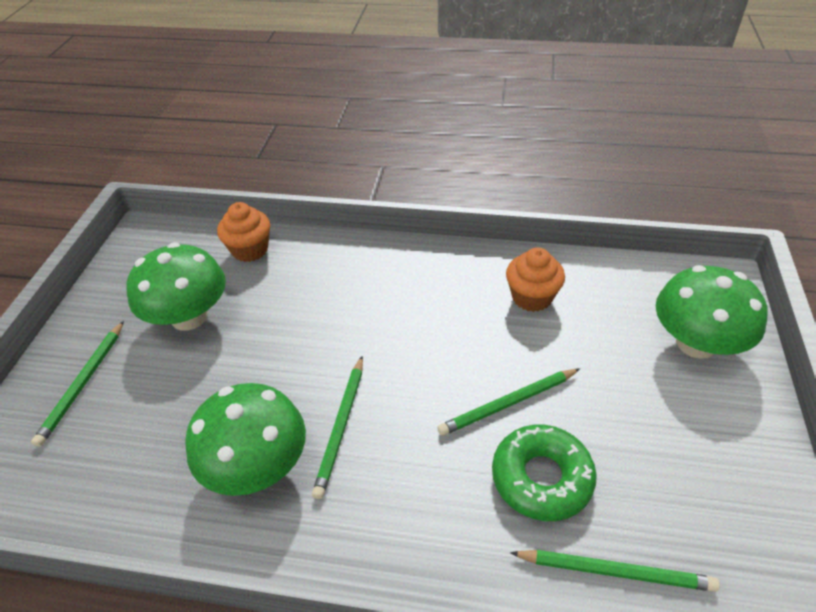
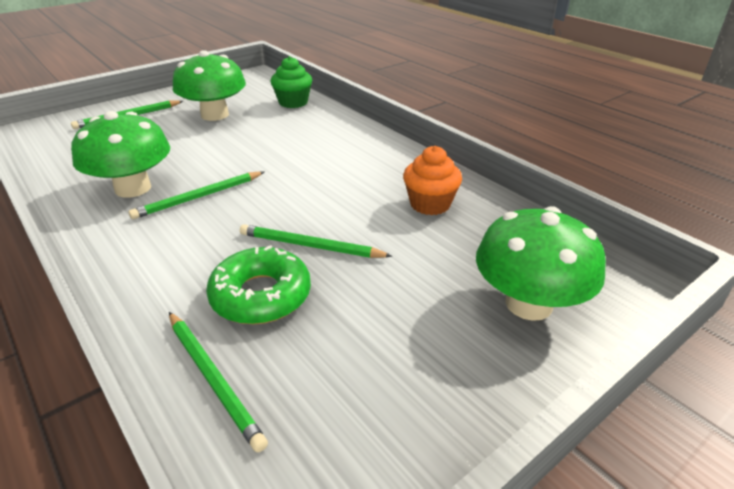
camera: 40 degrees right, 10 degrees down
(250, 250) = (293, 102): orange cupcake -> green cupcake

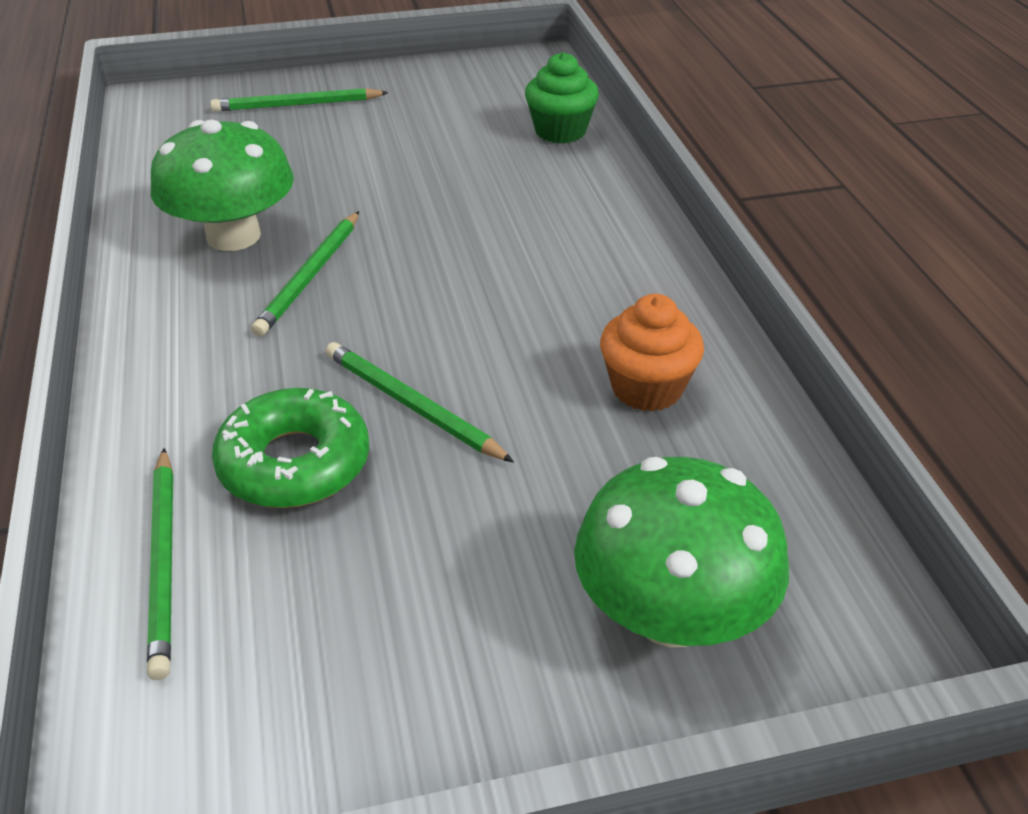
camera: 25 degrees right, 5 degrees up
(199, 197) = (310, 276): green pencil -> green pencil turned 60 degrees counterclockwise
(215, 115) = (422, 129): green mushroom -> none

